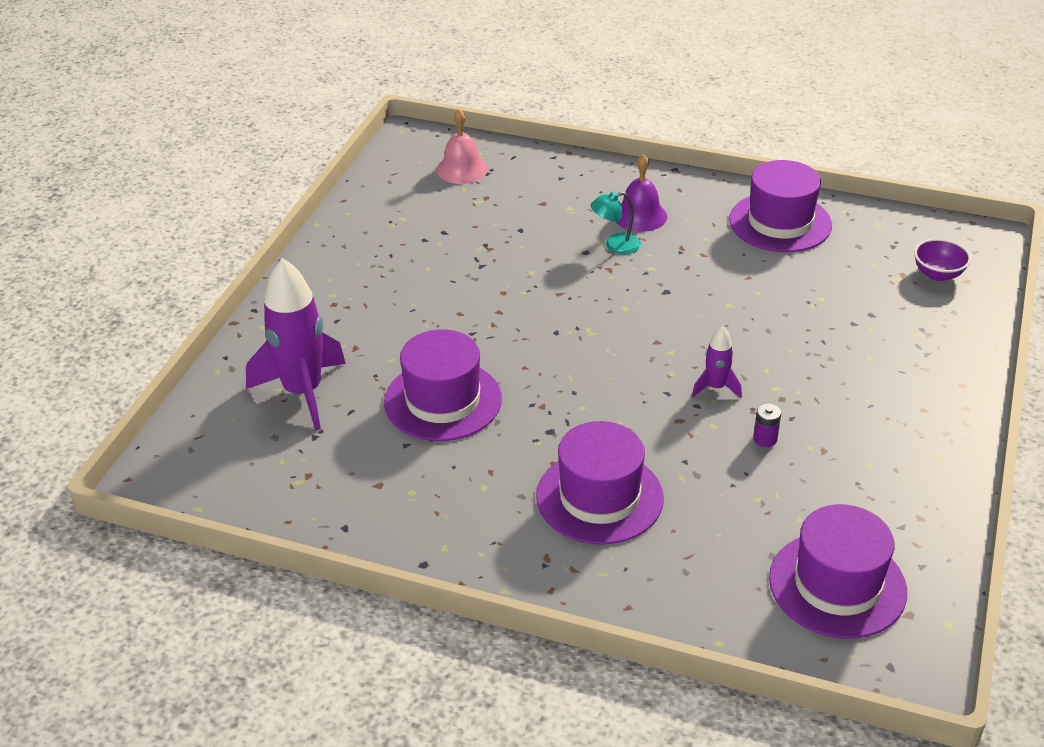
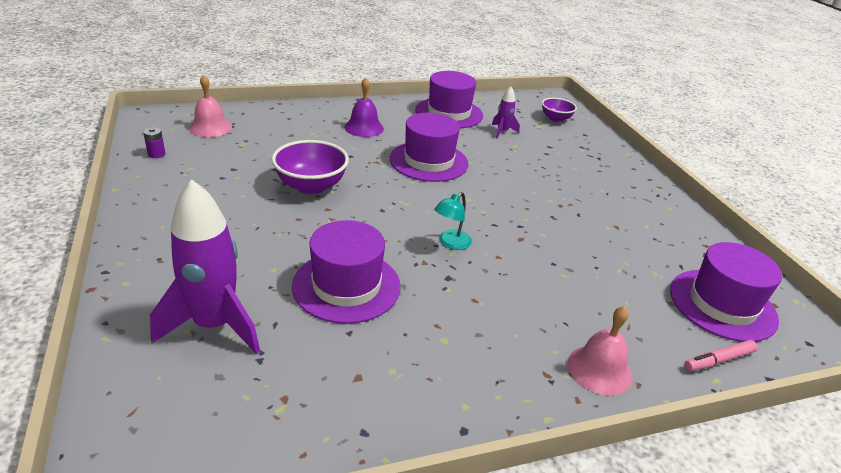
camera: 40 degrees left, 5 degrees down
(506, 278) = (311, 186): none -> purple bowl
(599, 497) = (531, 311): purple hat -> purple hat (428, 161)
(604, 577) = (599, 369): none -> pink bell
(615, 245) = (366, 147): turquoise lamp -> turquoise lamp (451, 243)
(716, 387) = (518, 211): purple rocket -> purple rocket (502, 132)
(747, 629) = (718, 360): none -> pink marker
(765, 439) = (580, 232): purple battery -> purple battery (156, 154)

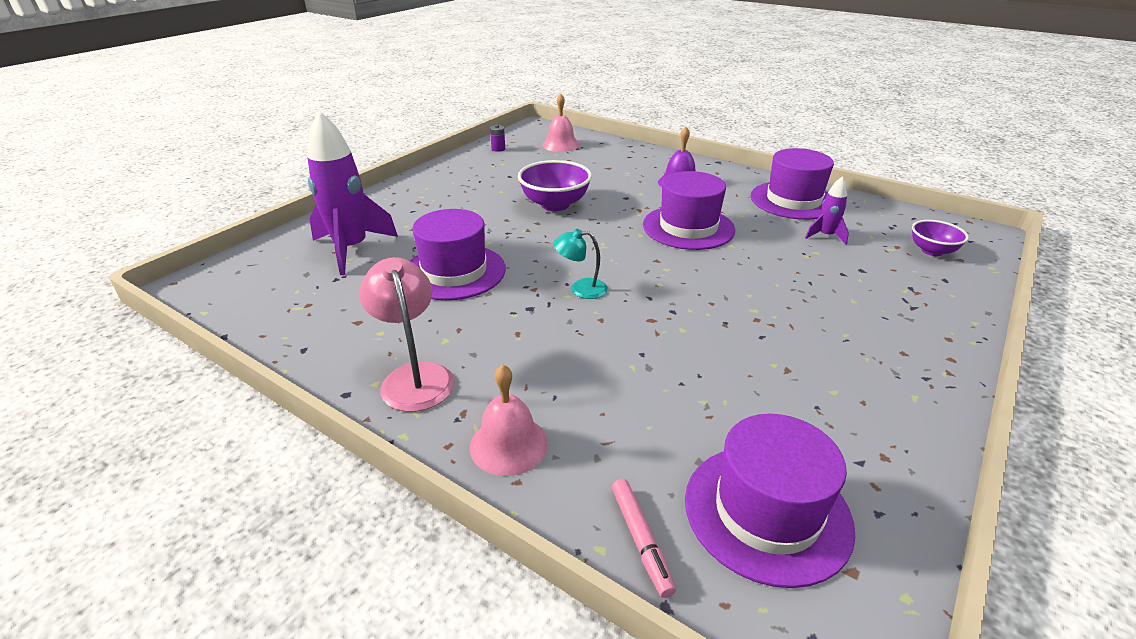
camera: 55 degrees right, 0 degrees up
(478, 379) = (414, 376): none -> pink lamp
(718, 360) = (641, 540): pink marker -> pink marker turned 135 degrees counterclockwise

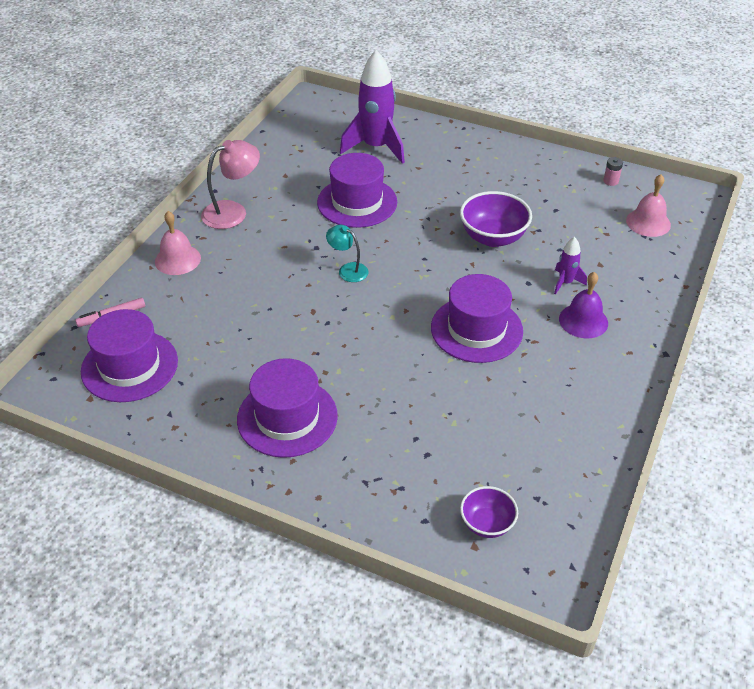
camera: 80 degrees right, 10 degrees up
(498, 149) = (610, 181): purple battery -> pink battery
(581, 289) = (348, 270): turquoise lamp -> turquoise lamp turned 45 degrees counterclockwise
(793, 200) = (576, 416): purple hat -> purple hat (287, 417)
(825, 236) = (493, 434): purple rocket -> purple rocket (565, 283)

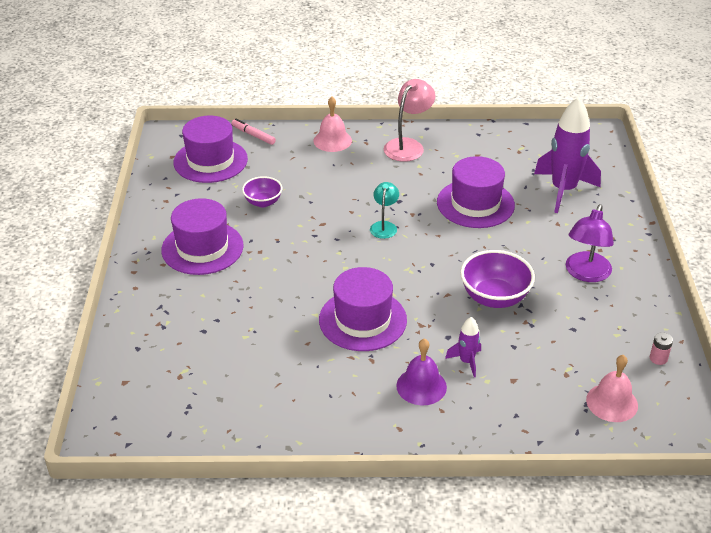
camera: 65 degrees right, 5 degrees down
(233, 212) = (408, 145): pink lamp -> pink lamp turned 90 degrees counterclockwise
(487, 524) = (149, 383): purple bowl -> purple bowl (263, 202)
(493, 178) = (586, 274): none -> purple lamp

